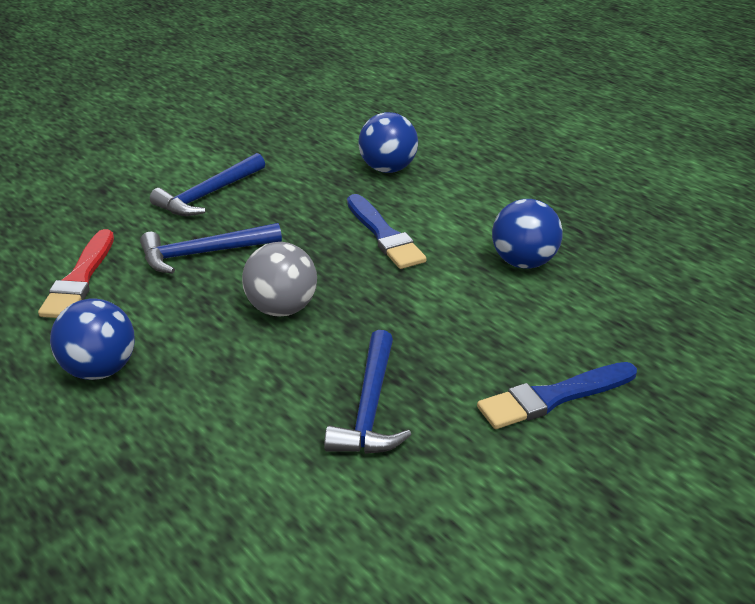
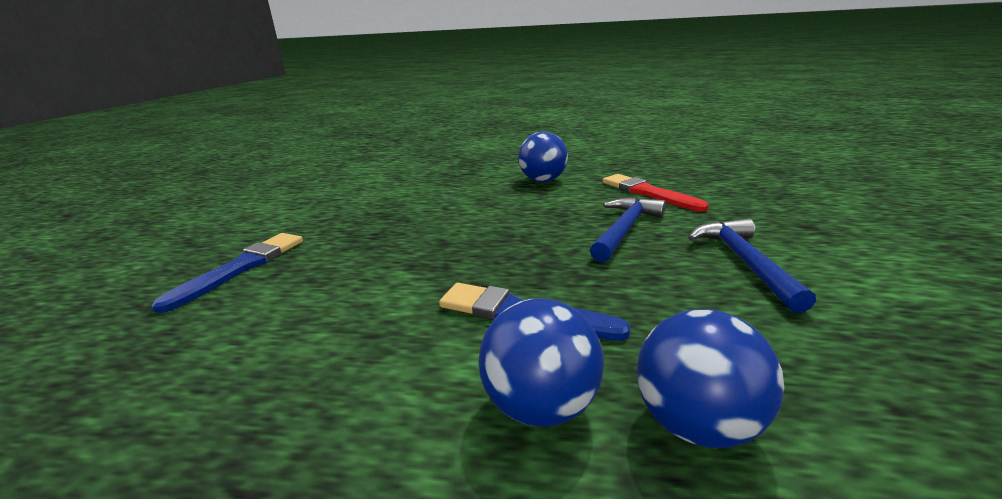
camera: 140 degrees right, 10 degrees down
(282, 309) = (505, 230): grey ball -> none
(369, 408) = (377, 219): blue hammer -> none
(523, 262) = (320, 368): blue ball -> blue ball (540, 406)

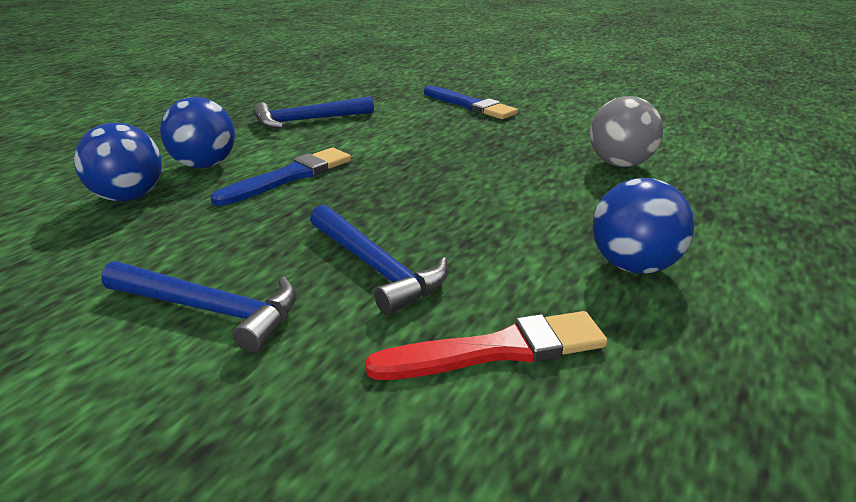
camera: 110 degrees right, 5 degrees up
(301, 382) = (307, 120): none -> blue hammer
(405, 194) = (620, 164): none -> grey ball

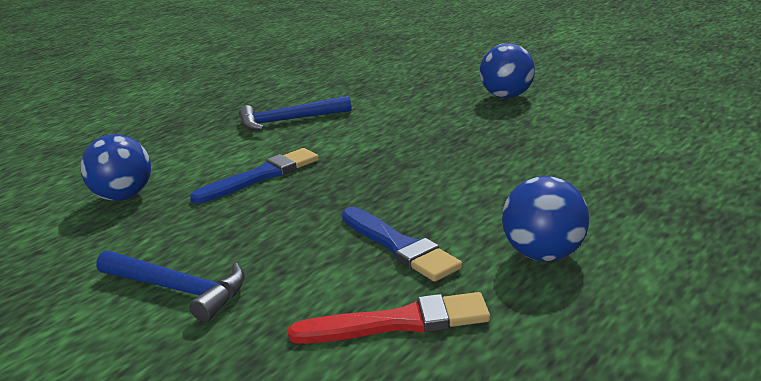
camera: 10 degrees right, 5 degrees down
(205, 165) = (190, 166): blue ball -> blue ball (507, 96)
(375, 268) = (317, 256): blue hammer -> none
(470, 105) = (448, 100): blue brush -> blue brush (399, 246)
(620, 164) = (574, 158): grey ball -> none

